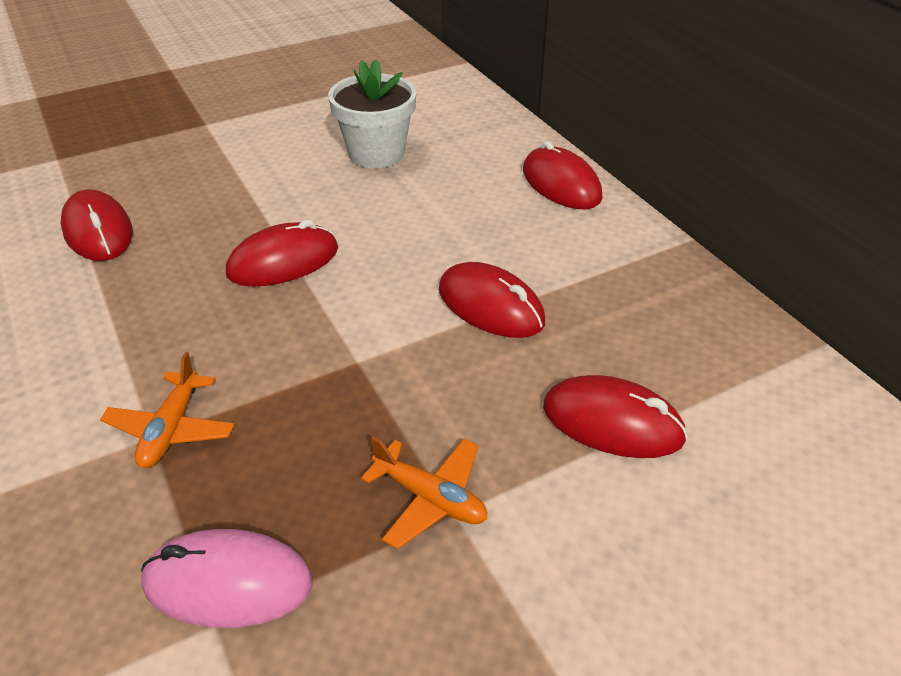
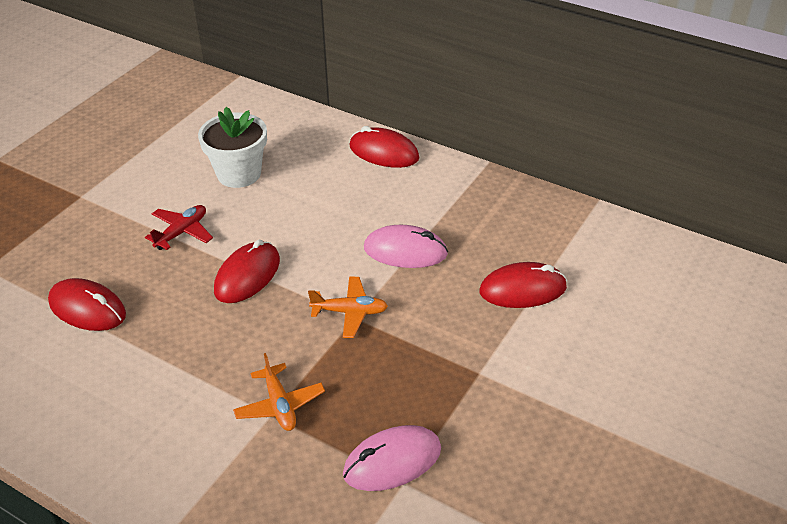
camera: 30 degrees left, 0 degrees up
(262, 191) = (182, 232): none -> red plane
(430, 498) = (460, 371): orange plane -> orange plane (350, 312)
(490, 306) = (405, 251): red mouse -> pink mouse

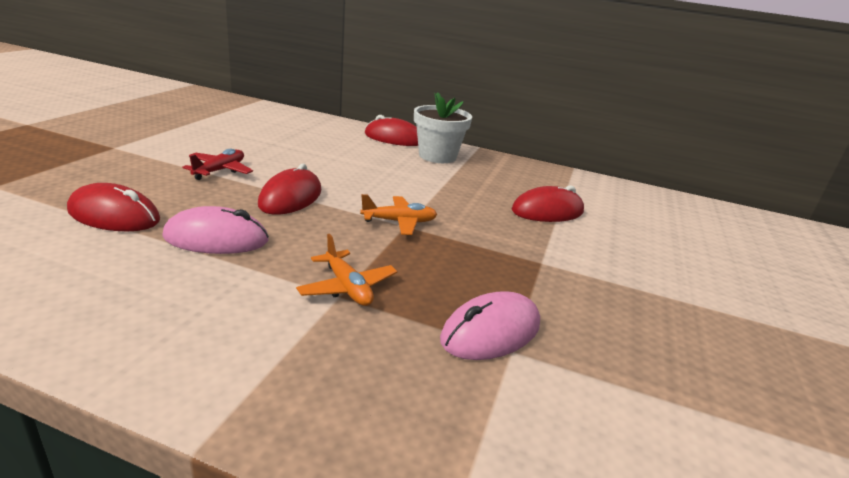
camera: 15 degrees left, 15 degrees down
(239, 174) = (271, 142): white flower pot -> white flower pot (437, 156)
(405, 251) = (435, 187): pink mouse -> pink mouse (216, 239)

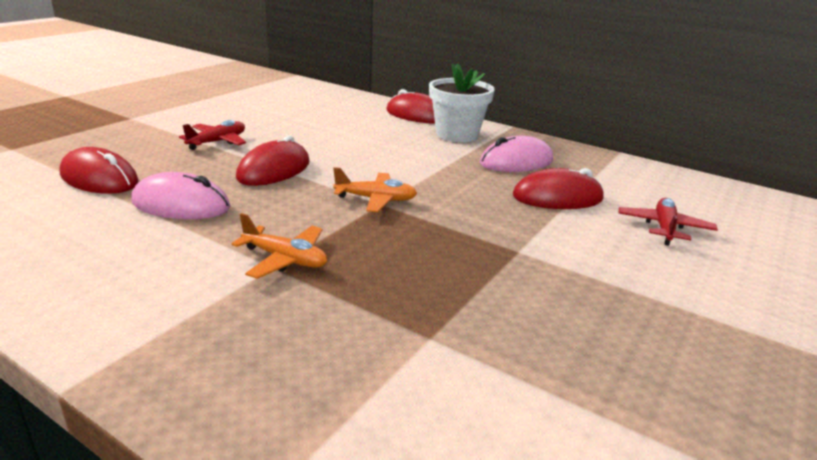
camera: 15 degrees right, 0 degrees up
(347, 287) = (285, 259): orange plane -> orange plane turned 45 degrees counterclockwise
(491, 332) = (416, 317): pink mouse -> pink mouse (516, 162)
(639, 233) = (664, 228): none -> red plane

